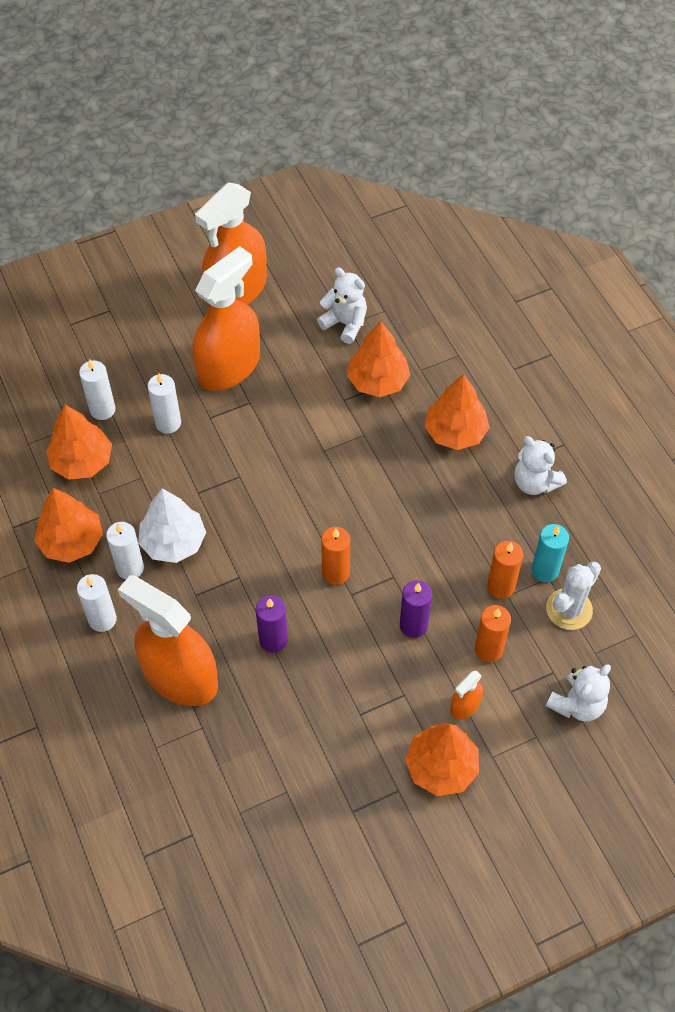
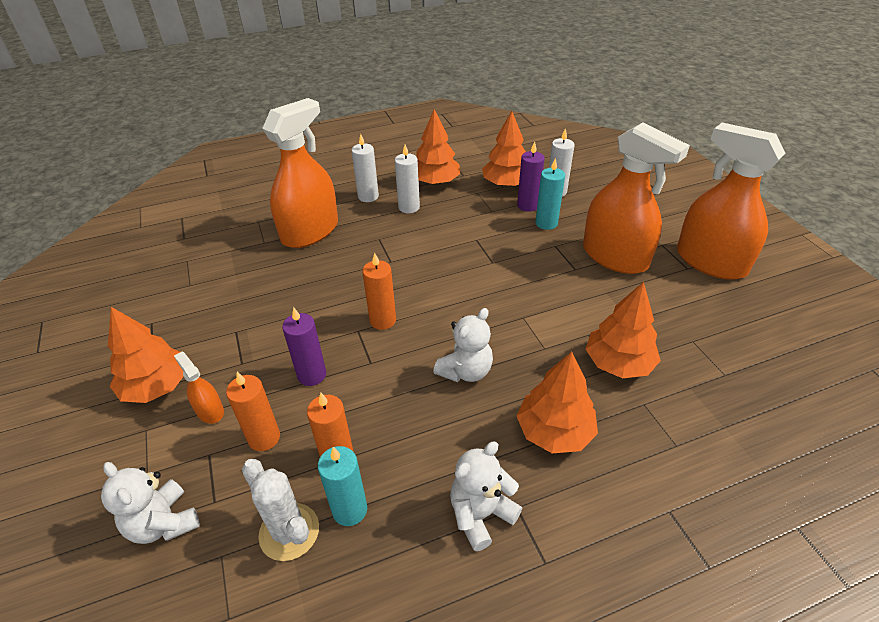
camera: 95 degrees right, 15 degrees down
(168, 423) = (546, 223): white candle -> turquoise candle
(173, 542) = (429, 227): white tree -> none
(273, 640) = (325, 280): purple candle -> purple candle (527, 205)
(345, 323) = (693, 339): white teddy bear -> white teddy bear (465, 371)

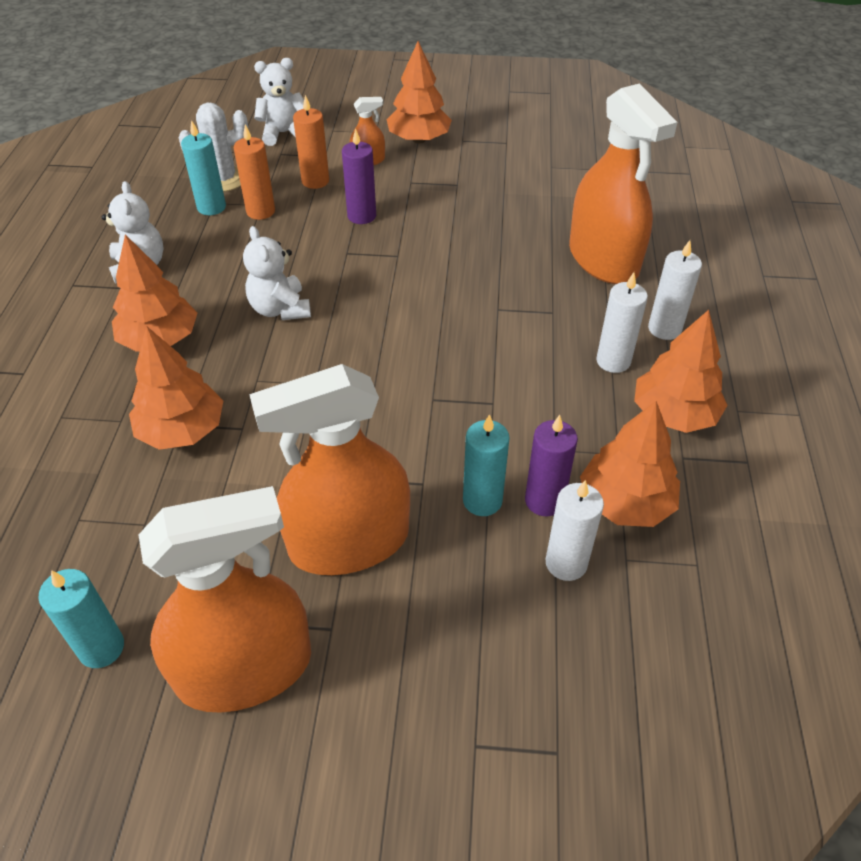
camera: 115 degrees right, 5 degrees up
(383, 320) = (398, 275): orange candle -> none
(765, 315) = (101, 648): none -> turquoise candle

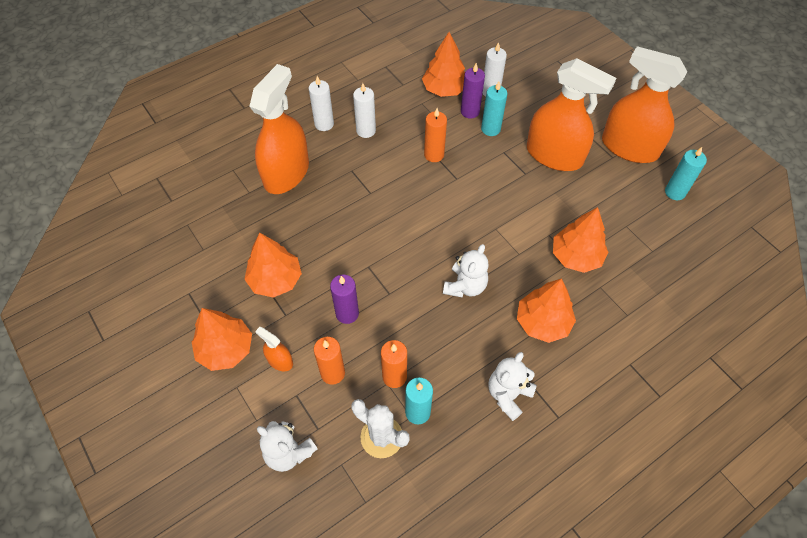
camera: 130 degrees left, 10 degrees up
(498, 402) = (434, 155): none -> orange candle
(674, 414) = (380, 97): orange tree -> orange tree (275, 280)

